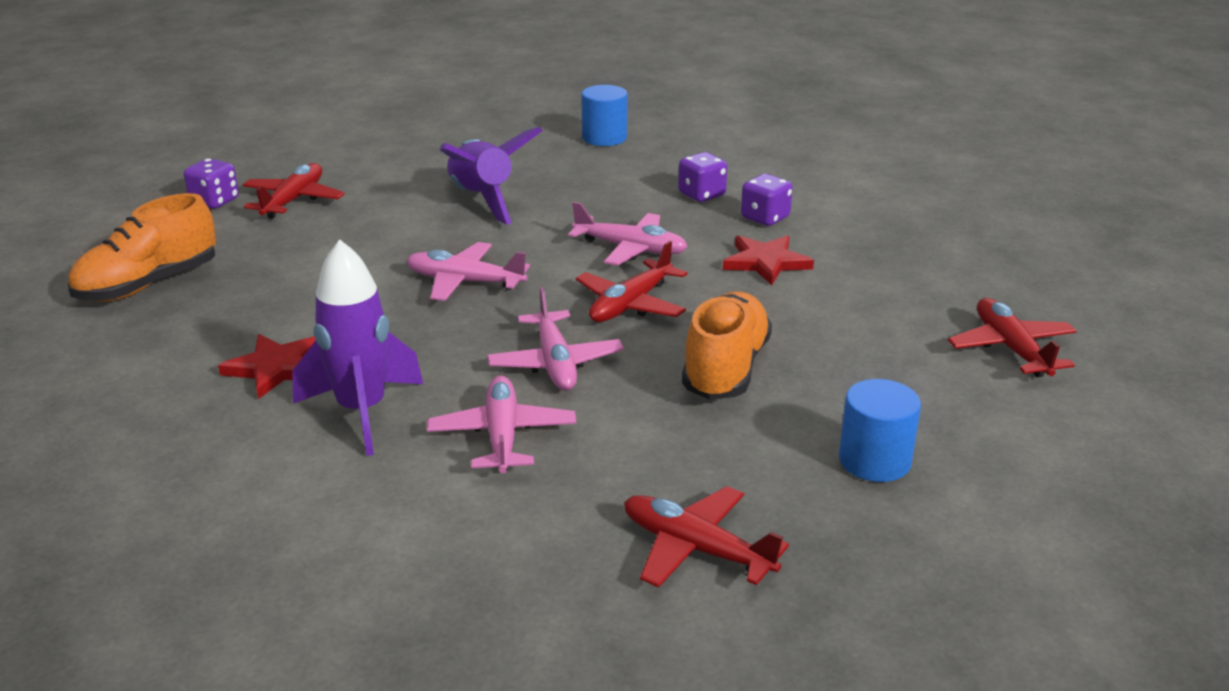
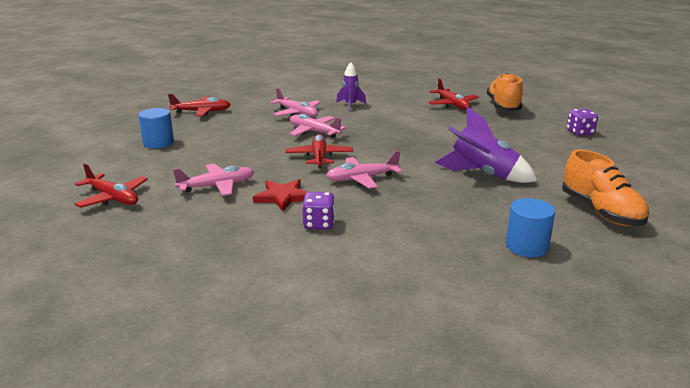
camera: 140 degrees right, 5 degrees down
(276, 368) = (401, 105): red star -> none
(294, 200) = (555, 144): red plane -> red plane (452, 105)
(362, 412) = (350, 105): purple rocket -> purple rocket, size x0.60
(464, 282) = (403, 142): pink plane -> pink plane (217, 186)
(701, 195) = (381, 225): purple dice -> none
(725, 369) = (245, 149): orange shoe -> orange shoe (601, 212)

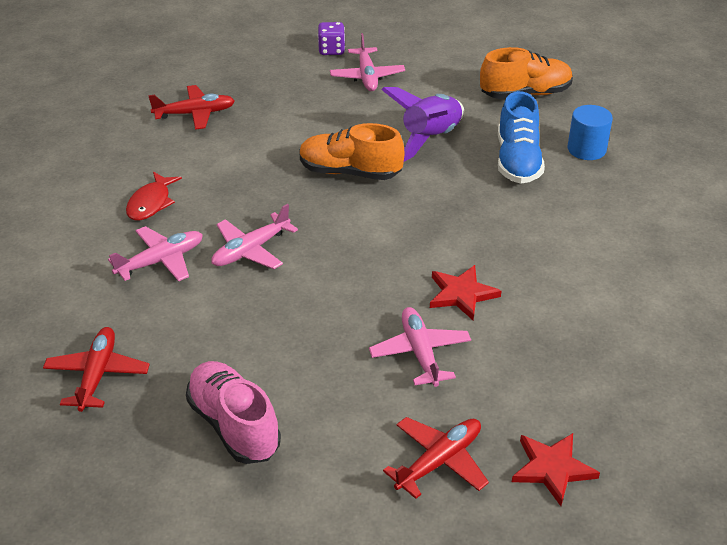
camera: 80 degrees left, 15 degrees up
(92, 237) = (552, 468): none -> red star
(158, 143) = (234, 425): blue cylinder -> pink shoe
(319, 157) = (346, 253): red plane -> none
(319, 224) = (533, 271): purple dice -> none
(350, 105) = (151, 203): purple rocket -> red fish
(362, 179) = (423, 226): pink plane -> pink plane (367, 76)
(478, 212) = (517, 161): none -> blue shoe
(503, 106) = (222, 77): orange shoe -> orange shoe (350, 172)

